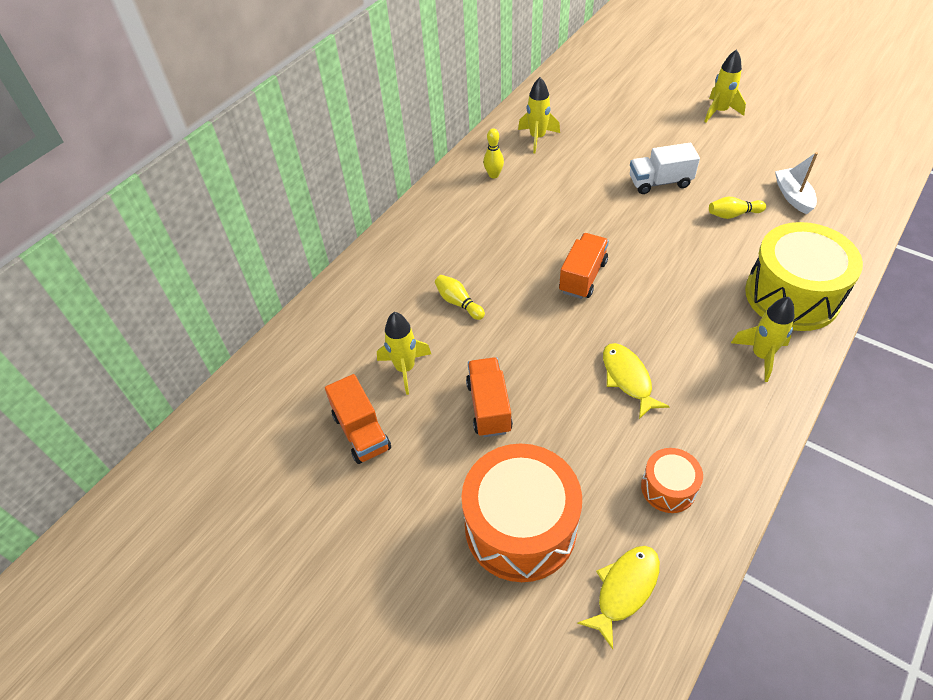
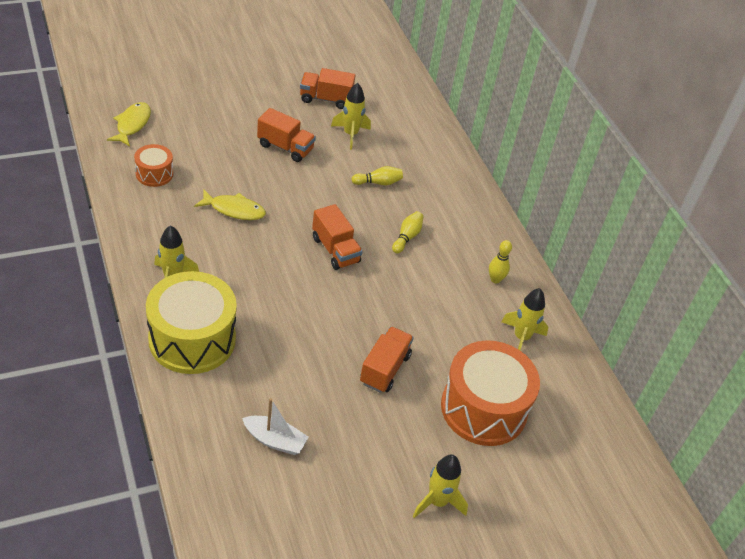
camera: 115 degrees right, 5 degrees down
(520, 527) = (204, 115): orange drum -> orange drum (483, 408)
(624, 589) = (132, 124): yellow fish -> yellow fish turned 150 degrees counterclockwise
(659, 182) = (385, 369): white truck -> orange truck
(733, 214) = (300, 381): yellow bowling pin -> yellow bowling pin (407, 237)

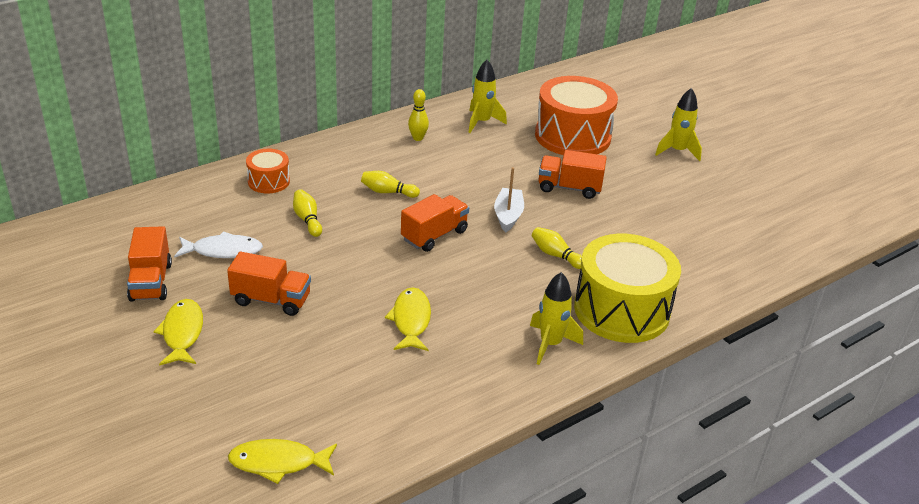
camera: 100 degrees left, 10 degrees down
(154, 174) = (379, 408): orange drum -> orange drum (268, 181)
(266, 105) = (182, 333): none -> yellow fish
(275, 440) = (692, 236): white boat -> white boat (508, 215)
(282, 321) = (556, 255): none -> yellow bowling pin
(285, 147) = (271, 300): orange truck -> orange truck turned 90 degrees clockwise
(350, 134) = (223, 251): yellow rocket -> white fish

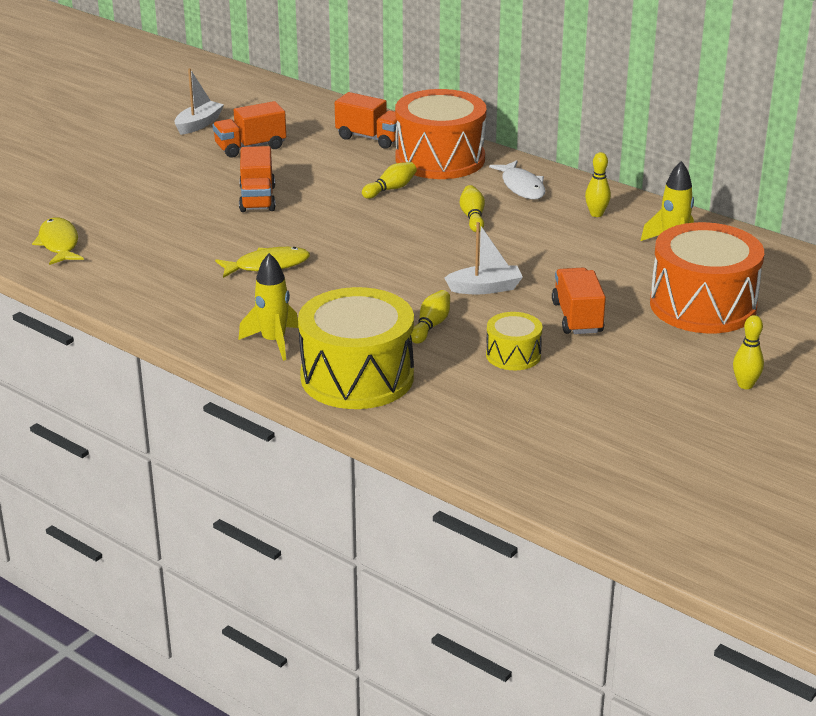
camera: 75 degrees right, 5 degrees down
(61, 306) = (198, 124): none -> white boat
(182, 333) = (192, 174): yellow fish -> none
(223, 251) = (313, 164): white fish -> white fish (522, 187)
(268, 181) = (440, 159): orange drum -> orange drum, size x2.02
(434, 235) = (414, 254): orange truck -> orange truck (370, 138)
(612, 228) = (513, 355): none -> yellow drum
(677, 151) = (745, 385): yellow rocket -> yellow bowling pin

